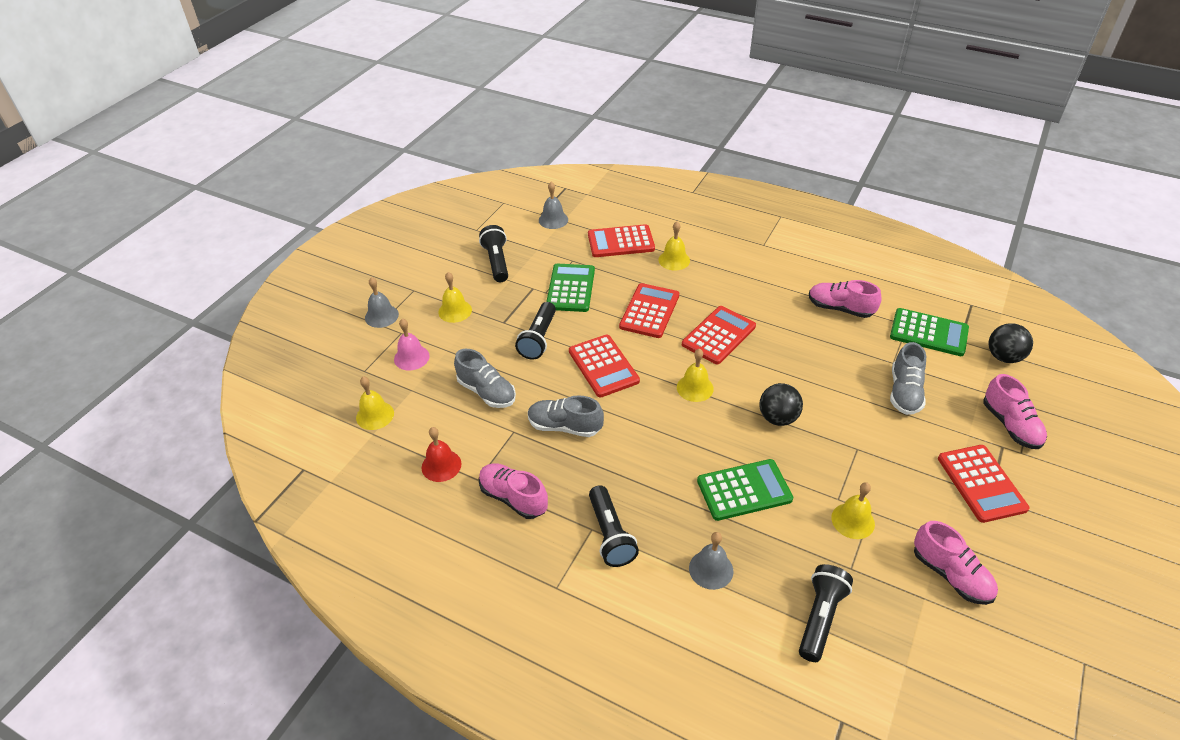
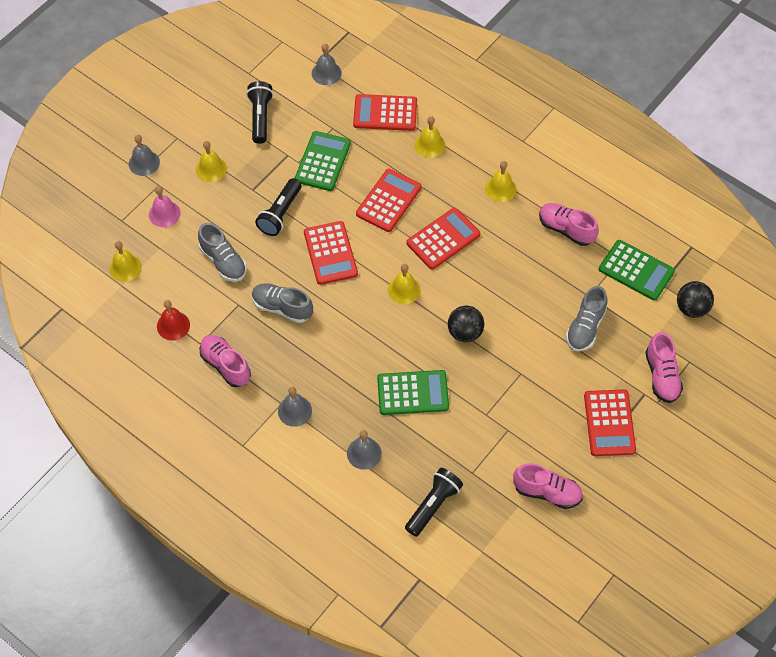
camera: 10 degrees right, 15 degrees up
(610, 535) = (294, 411): black flashlight -> grey bell
(853, 520) = (490, 435): yellow bell -> yellow bell (500, 189)
(951, 575) = (547, 492): pink shoe -> pink shoe turned 45 degrees counterclockwise

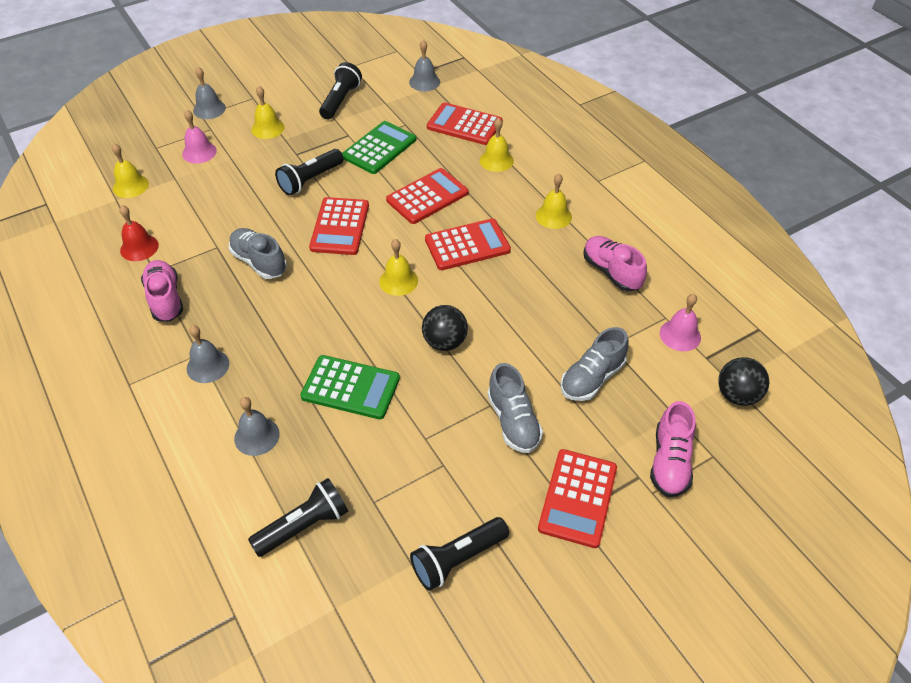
camera: 20 degrees right, 10 degrees down
(223, 261) = (227, 205): grey shoe -> grey shoe (513, 421)
(547, 492) = (457, 559): pink shoe -> black flashlight
(636, 270) = (680, 335): green calculator -> pink bell

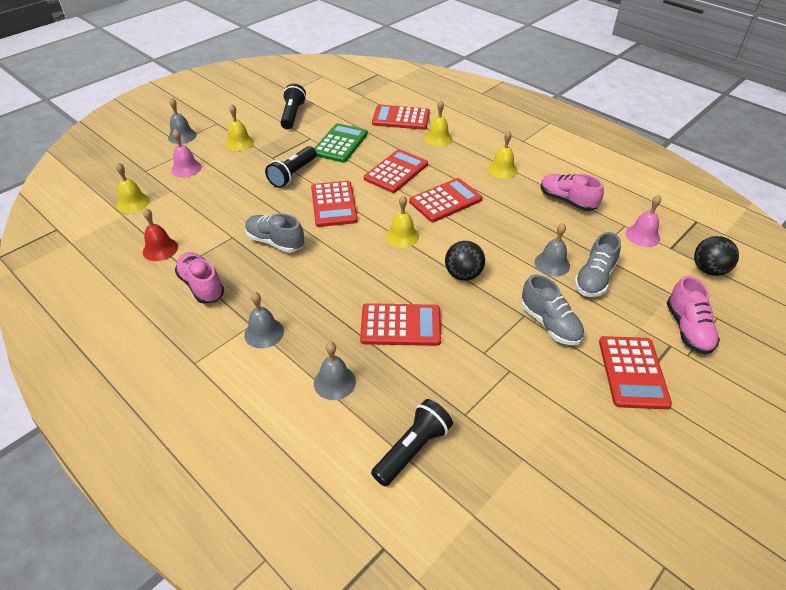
camera: 15 degrees left, 5 degrees down
(350, 387) = (400, 325): green calculator -> red calculator
(424, 82) = (355, 94): grey bell -> grey bell (552, 264)
(457, 559) = (561, 445): black flashlight -> none

